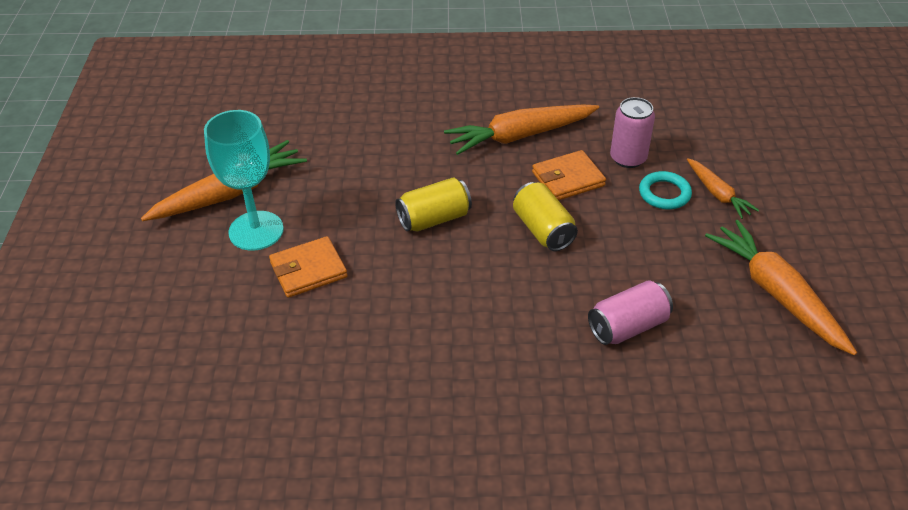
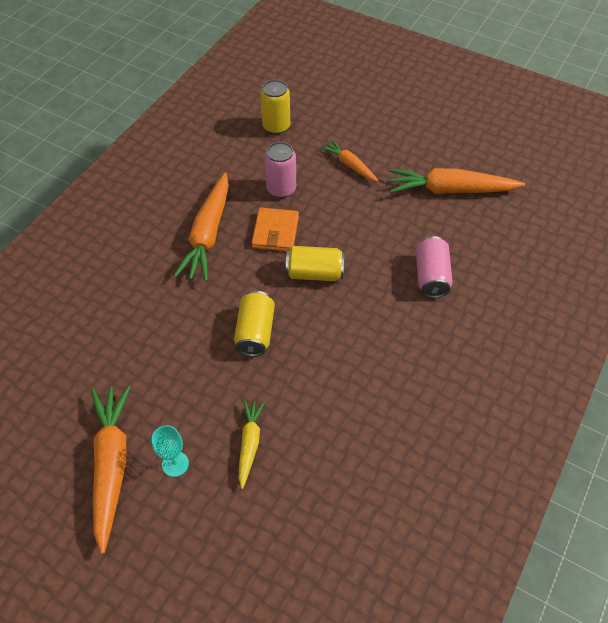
camera: 60 degrees left, 10 degrees up
(256, 231) = (175, 464): turquoise goblet -> turquoise goblet, size x0.51
(308, 270) = (249, 443): orange wallet -> yellow carrot
(664, 194) = (329, 190): turquoise ring -> none
(708, 118) = (276, 126): none -> yellow can
(718, 194) = (350, 165): orange carrot -> orange carrot turned 135 degrees counterclockwise

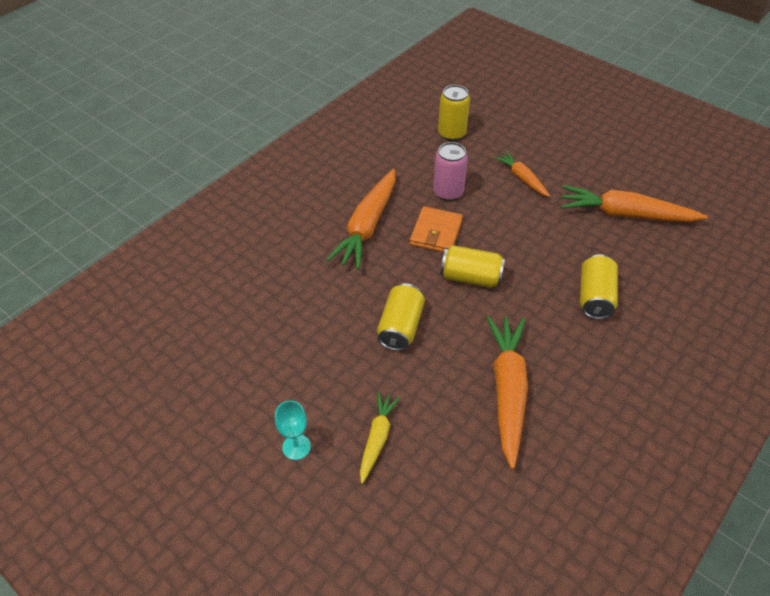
camera: 10 degrees right, 5 degrees down
(111, 465) = (231, 437): orange carrot -> orange carrot (507, 390)
(431, 276) = (594, 297): pink can -> yellow can

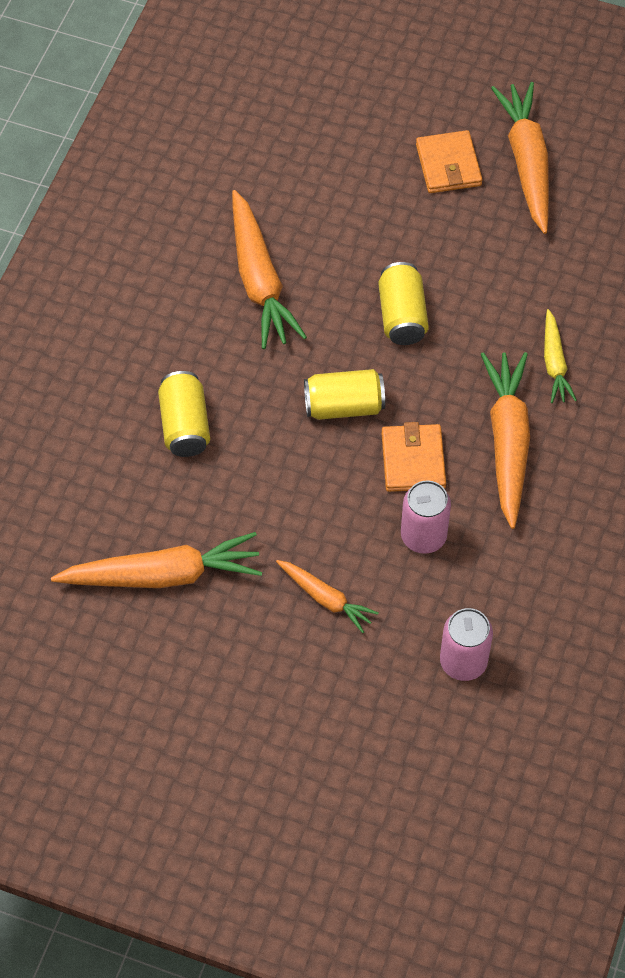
camera: 160 degrees right, 10 degrees up
(226, 426) = (526, 162): none -> orange carrot
(296, 447) = (448, 165): turquoise goblet -> orange wallet
(377, 438) = (374, 195): yellow carrot -> yellow carrot (554, 363)
(451, 133) = (463, 662): yellow can -> pink can

